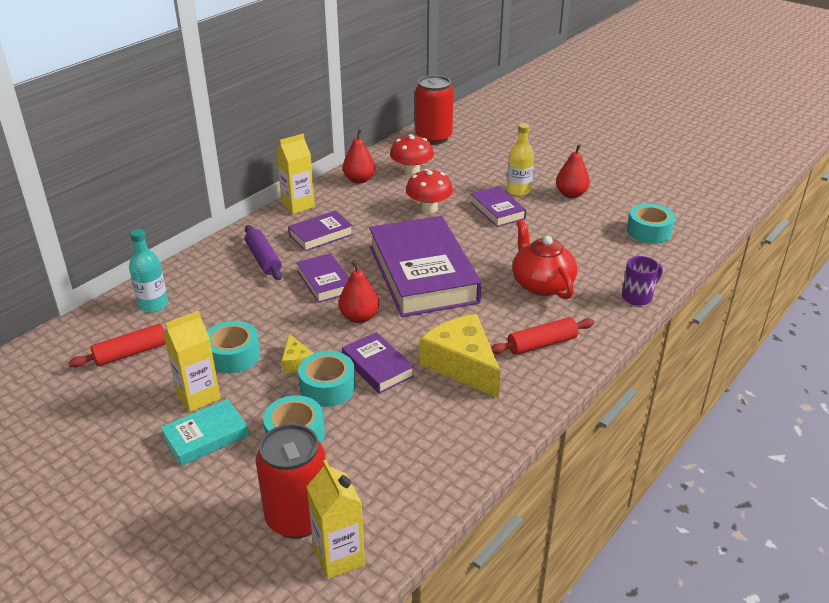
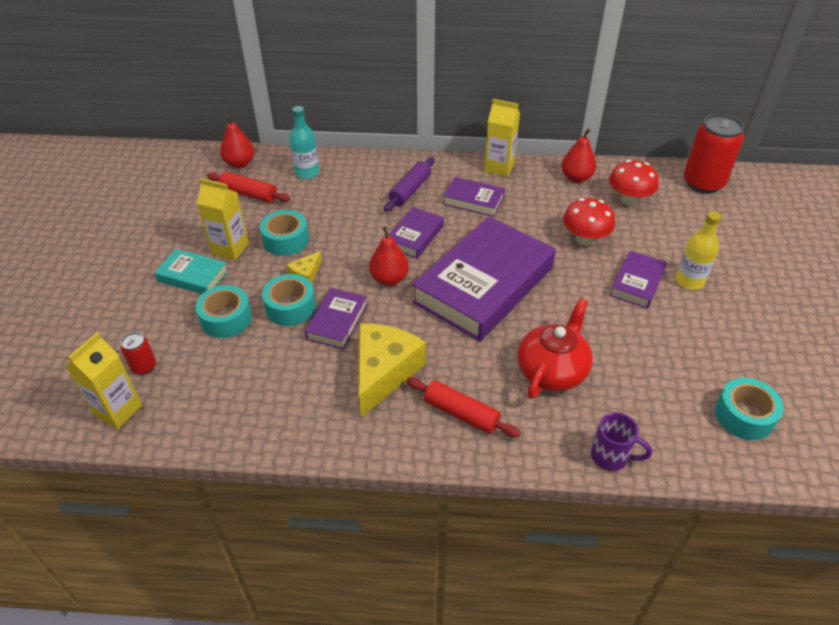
camera: 55 degrees right, 10 degrees up
(297, 517) = (144, 367): red can -> red can, size x0.47
(571, 194) = (734, 321): red pear -> red pear (239, 163)

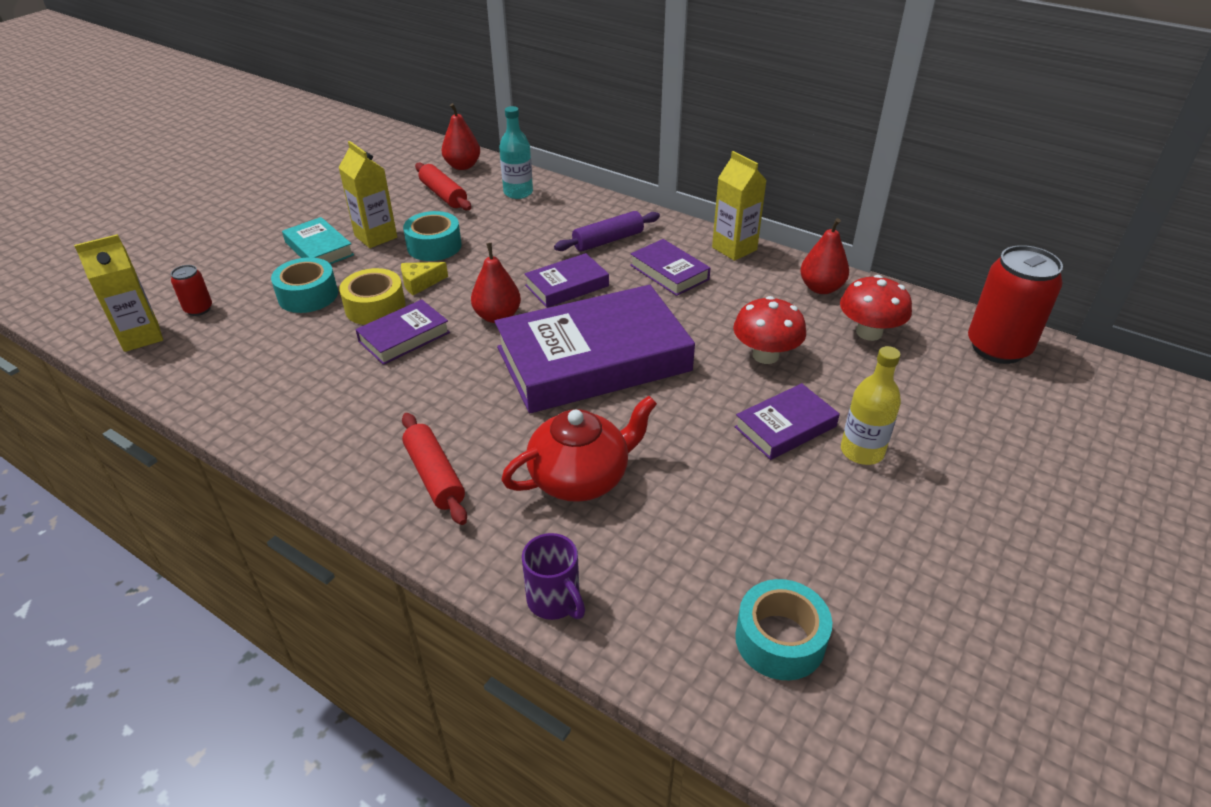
camera: 30 degrees right, 5 degrees down
(290, 307) = (375, 307): turquoise tape -> yellow tape
(384, 372) = (399, 402): yellow cheese -> none

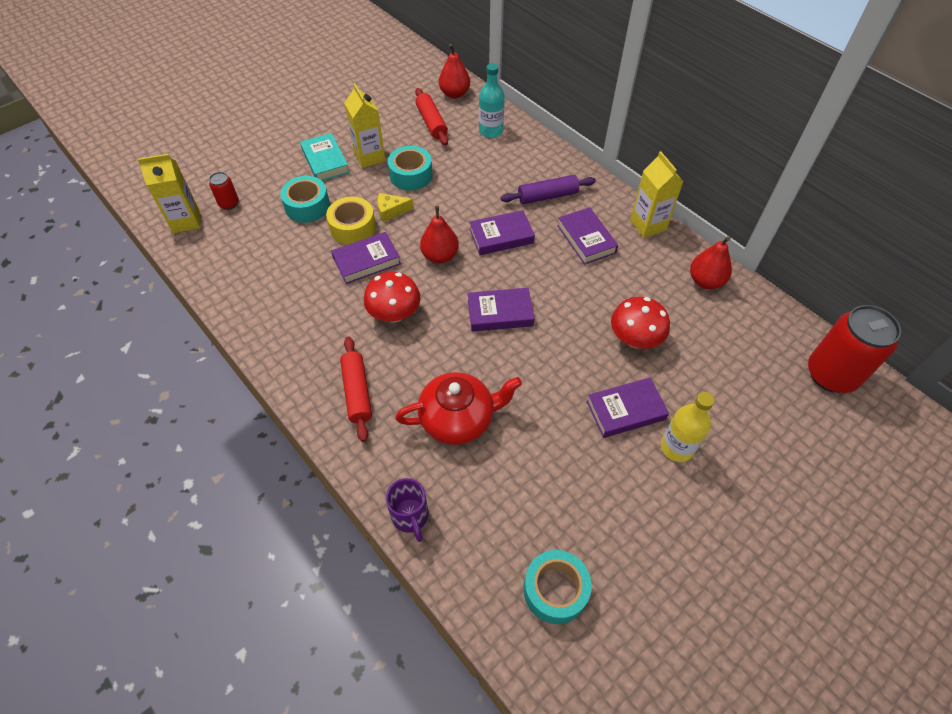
camera: 15 degrees right, 15 degrees up
(593, 359) = (500, 313): purple book -> purple book, size x0.47
(869, 332) = (728, 335): red mushroom -> red mushroom (394, 314)

